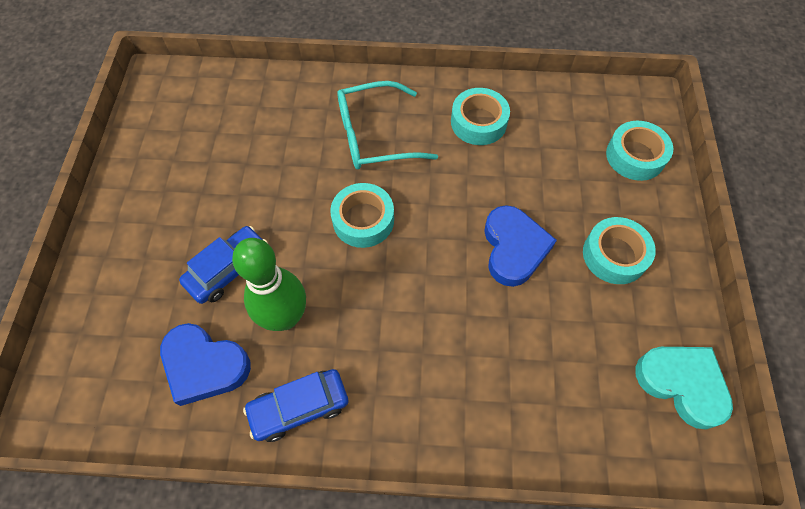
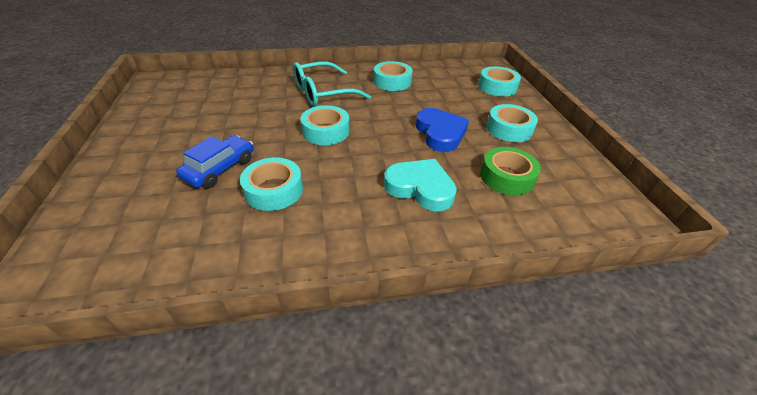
camera: 15 degrees left, 20 degrees down
(204, 365) = (203, 231): blue heart -> none
(285, 317) = (274, 190): green bowling pin -> turquoise tape
(299, 407) = (298, 246): blue car -> none
(573, 347) = (506, 177): none -> green tape
(682, 384) = (592, 185): turquoise heart -> turquoise heart (420, 188)

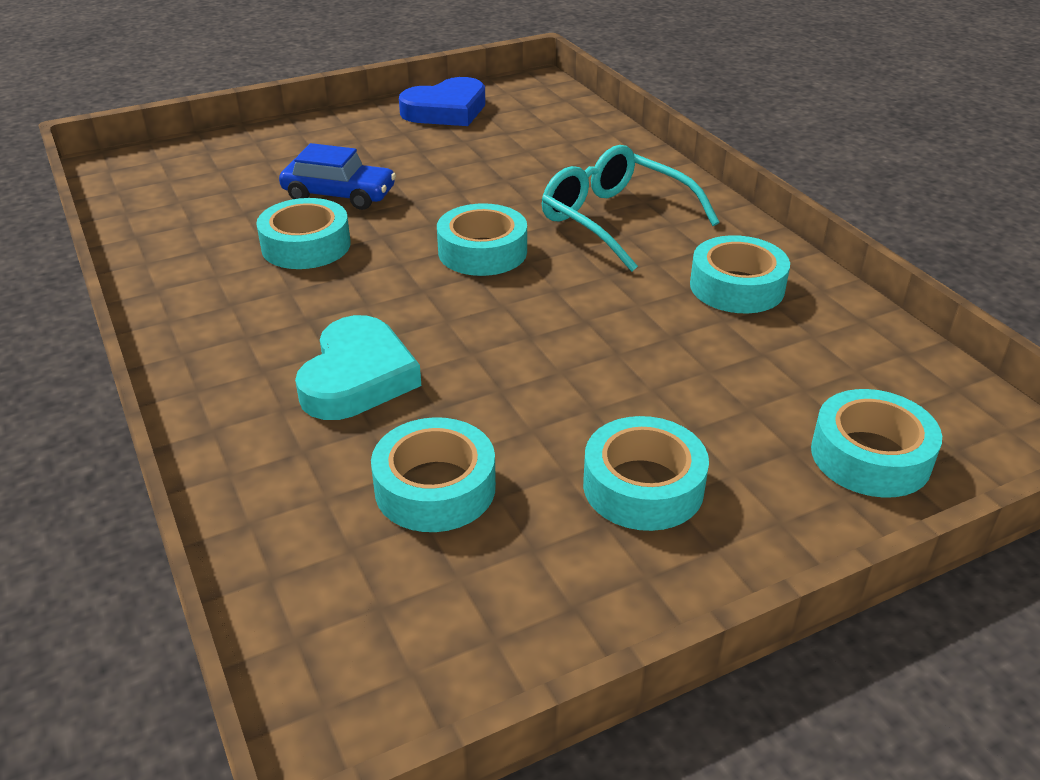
camera: 75 degrees right, 5 degrees down
(440, 133) = (555, 380): blue heart -> blue heart (446, 110)
(506, 177) = (435, 487): green tape -> turquoise tape

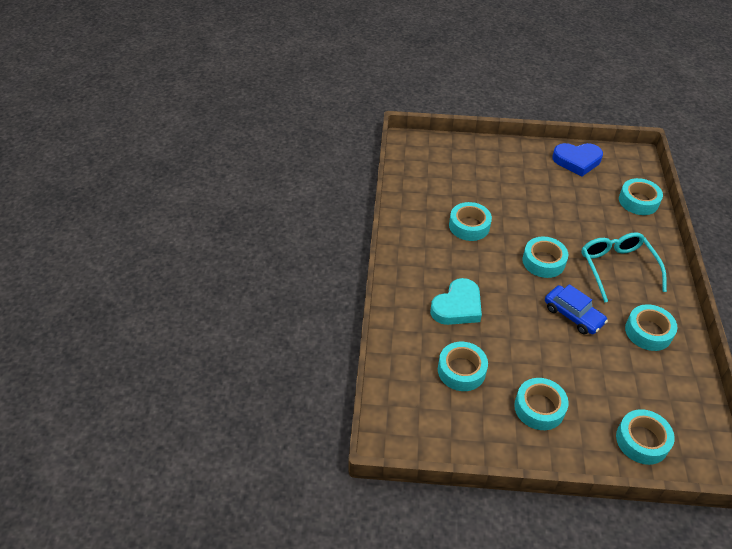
camera: 30 degrees right, 10 degrees up
(339, 195) = (497, 200): blue car -> blue car (573, 315)
(581, 130) = (638, 201): none -> turquoise tape

